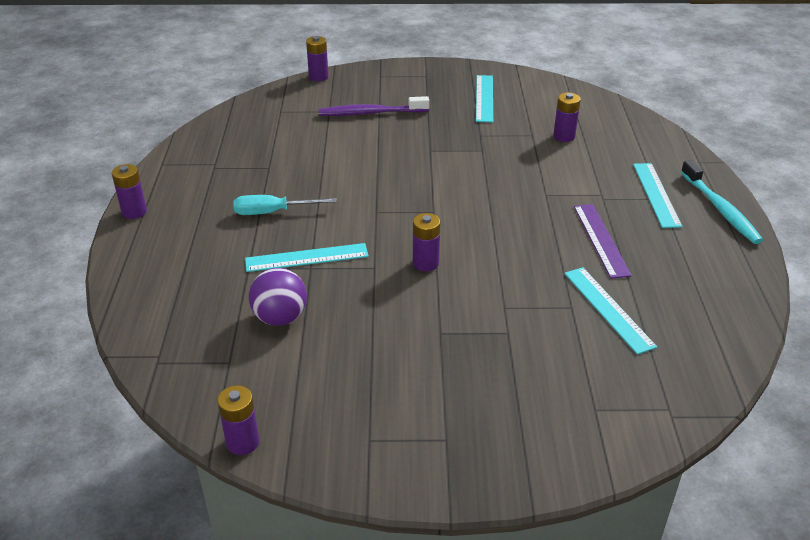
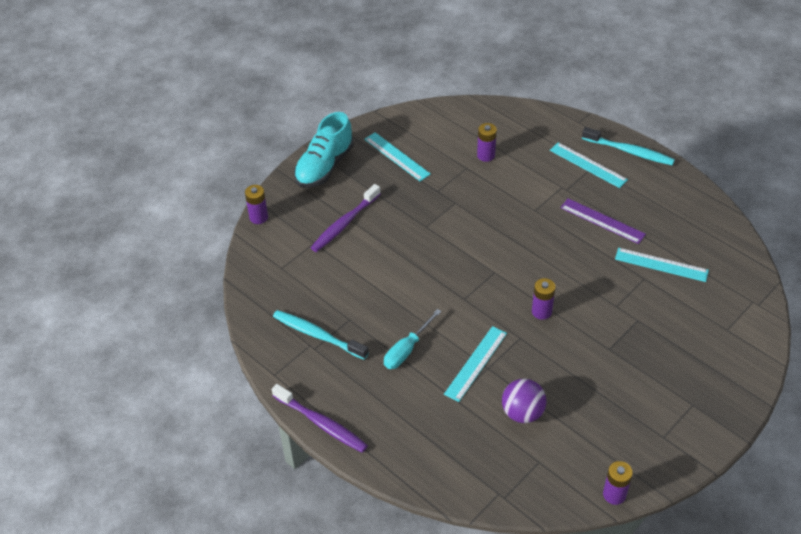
camera: 45 degrees left, 10 degrees up
(134, 212) = (321, 423): purple battery -> purple toothbrush
(230, 162) = (318, 335): none -> turquoise toothbrush
(417, 75) = (324, 166): none -> turquoise shoe

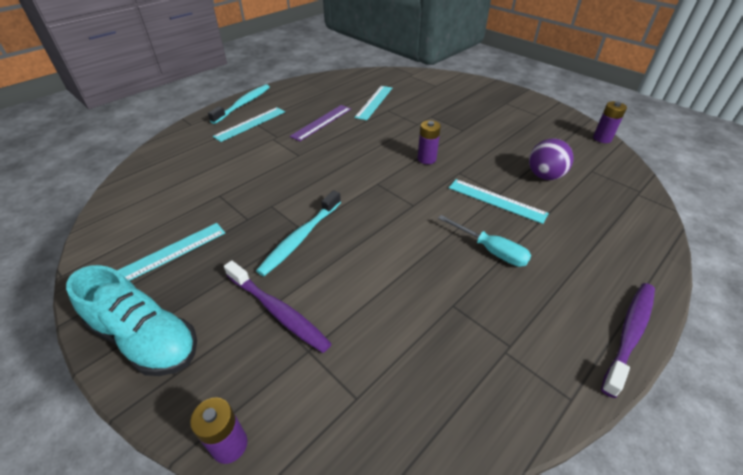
camera: 90 degrees left, 5 degrees down
(318, 335) = (486, 341): turquoise toothbrush -> turquoise toothbrush (300, 238)
(486, 155) = (207, 180): purple battery -> none

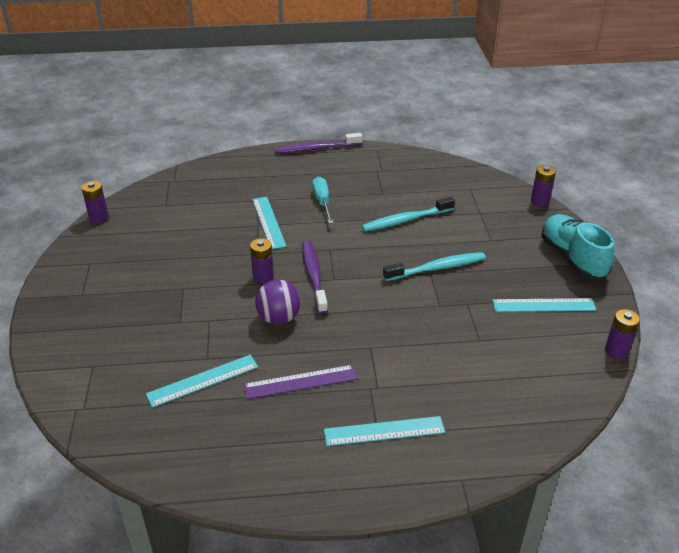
camera: 140 degrees left, 5 degrees down
(83, 242) = (616, 351): none -> purple battery
(243, 104) = (364, 485): turquoise toothbrush -> turquoise toothbrush (406, 220)
(278, 311) = (484, 235): purple toothbrush -> purple toothbrush (313, 276)
(544, 176) = (204, 218): purple ball -> purple ball (278, 318)

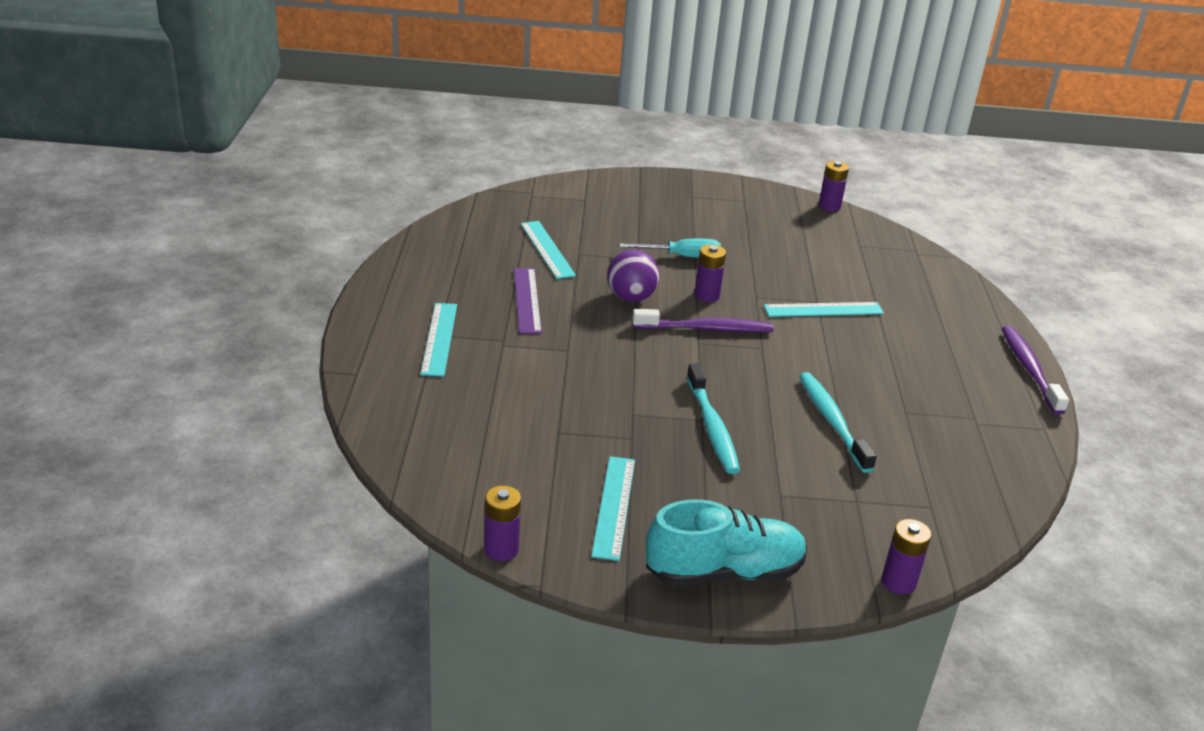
camera: 95 degrees right, 5 degrees down
(322, 202) = (876, 356): turquoise screwdriver -> turquoise screwdriver (682, 256)

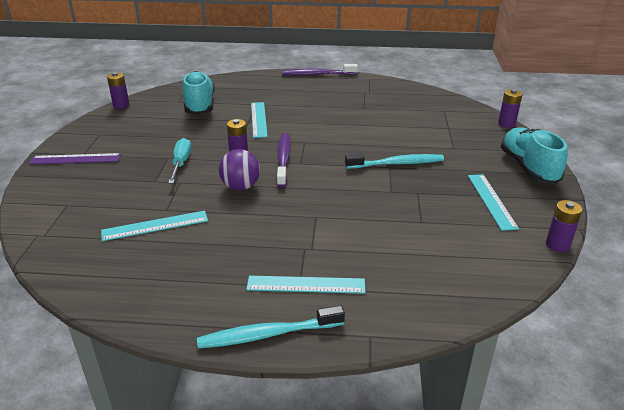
camera: 85 degrees left, 0 degrees up
(527, 300) = (241, 236): purple ruler -> purple ruler (75, 159)
(614, 506) = (491, 201): turquoise ruler -> turquoise ruler turned 75 degrees clockwise
(832, 421) = (379, 127): turquoise toothbrush -> turquoise toothbrush (268, 334)
(852, 262) = (200, 105): none -> turquoise shoe

